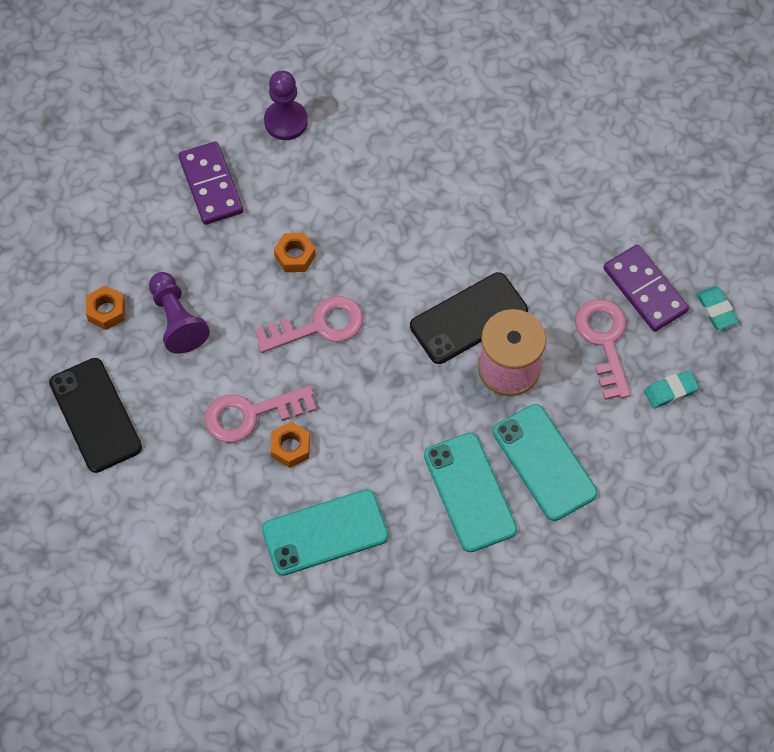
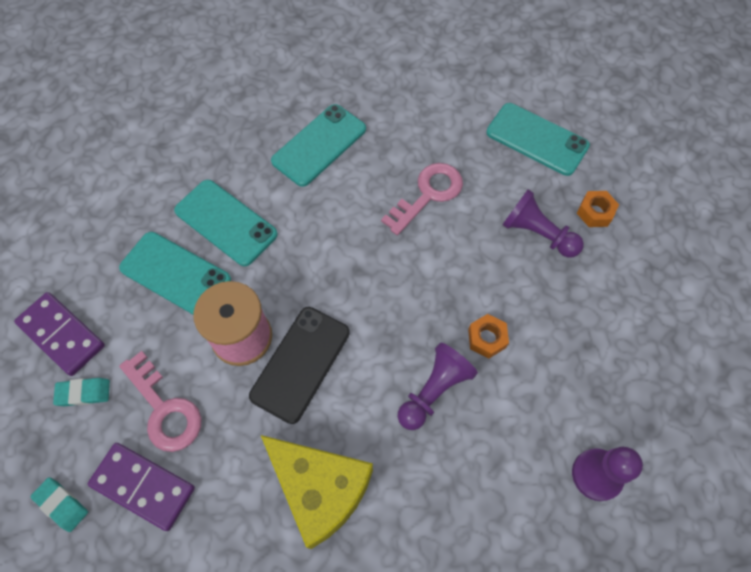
camera: 150 degrees right, 0 degrees up
(95, 415) = (537, 139): black phone -> turquoise phone
(210, 185) = (608, 364): purple domino -> purple domino (62, 334)
(290, 447) = (382, 187): orange nut -> none
(318, 326) = (424, 288): pink key -> none
(369, 240) = (434, 391): none -> purple pawn
(504, 218) = (320, 489): none -> yellow cheese
(670, 391) = (84, 393): turquoise eraser -> turquoise eraser turned 45 degrees clockwise

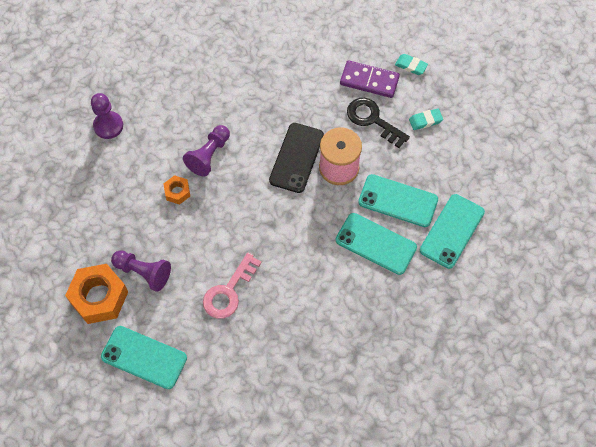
camera: 170 degrees right, 0 degrees up
(62, 334) = (455, 151): purple domino -> none
(164, 408) = (373, 120): pink key -> black key
(319, 145) = (323, 321): turquoise phone -> turquoise phone (452, 231)
(320, 489) = (268, 94): yellow cheese -> none
(595, 212) = (99, 297): orange nut -> orange nut, size x2.00

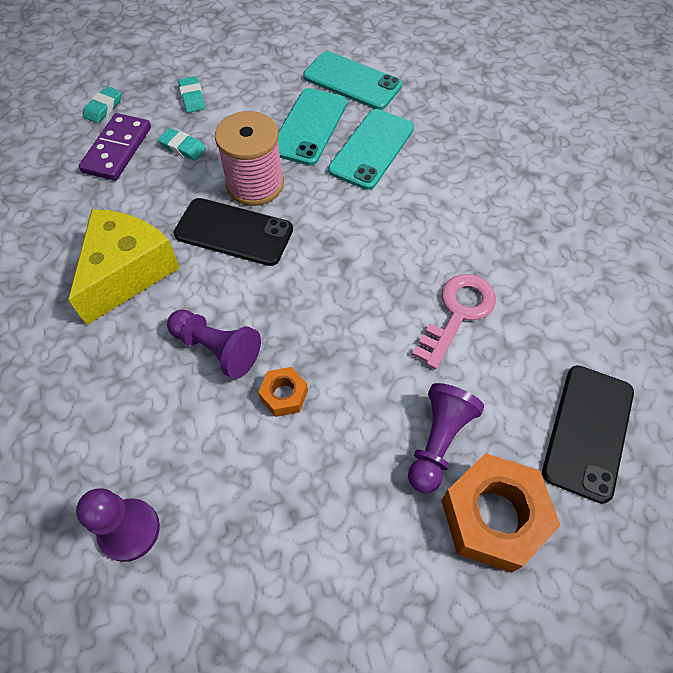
camera: 90 degrees left, 5 degrees down
(144, 357) = (588, 431): turquoise phone -> black phone
(229, 291) = (457, 314): pink key -> pink key turned 90 degrees counterclockwise
(265, 102) = (127, 272): none -> yellow cheese
(373, 120) = (183, 147): black key -> turquoise eraser

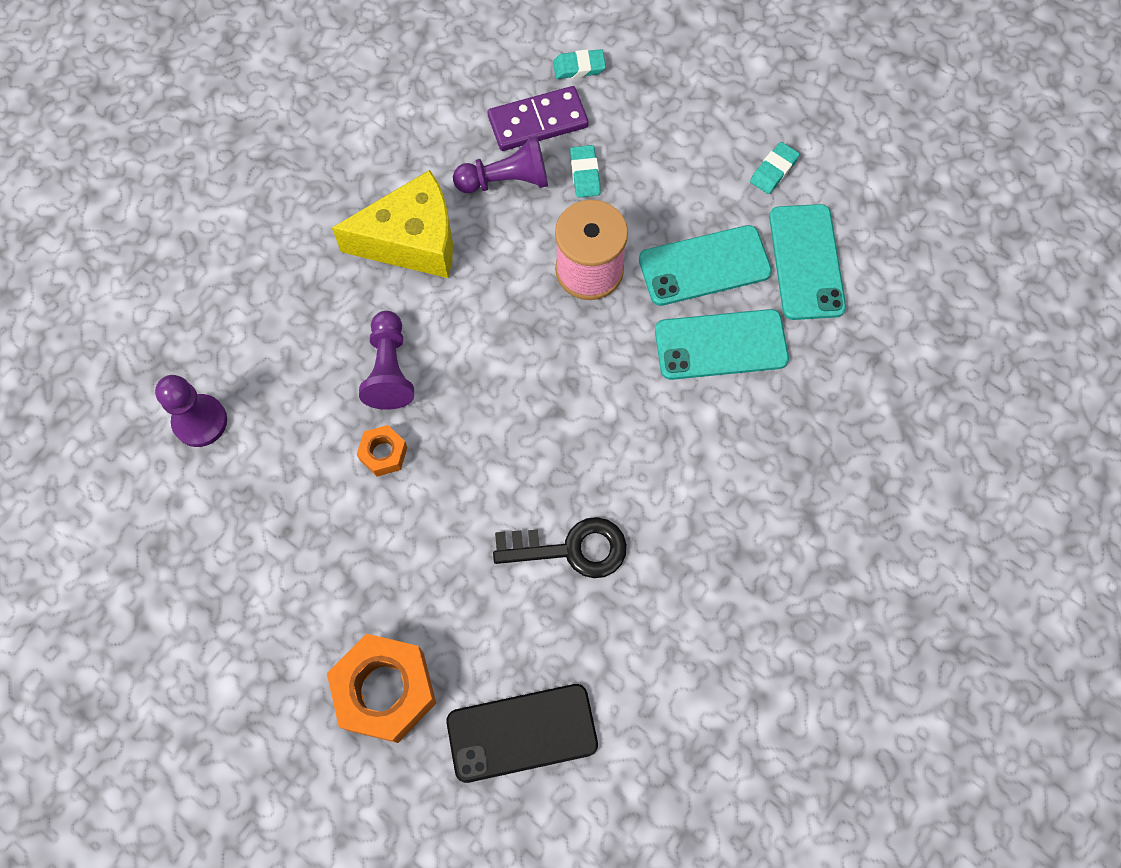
camera: 55 degrees right, 10 degrees up
(192, 97) = (656, 132): turquoise eraser -> turquoise eraser (773, 170)
(234, 232) = (519, 293): black phone -> none
(438, 442) = (424, 607): purple pawn -> purple pawn (506, 180)
(457, 314) = (570, 549): pink key -> black key

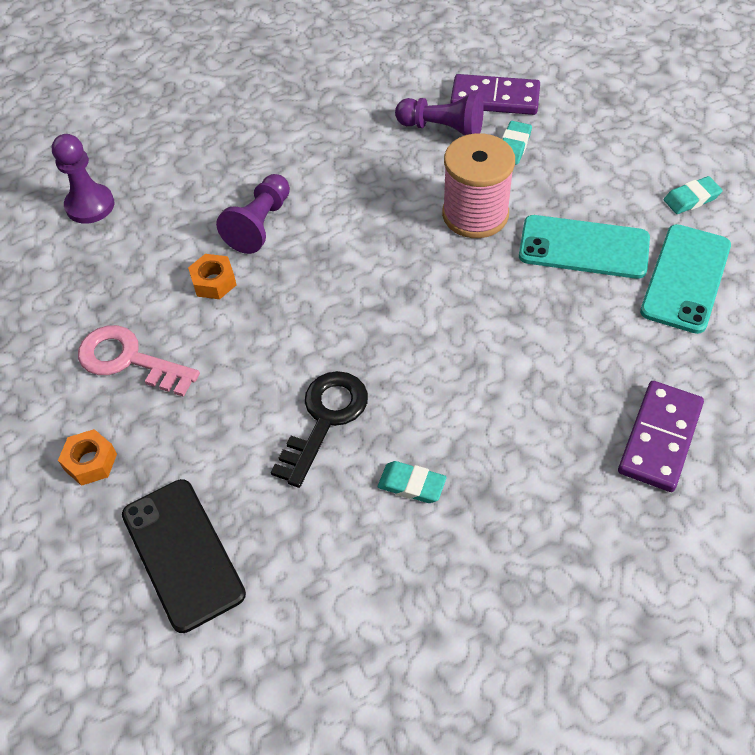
camera: 30 degrees right, 15 degrees down
(354, 573) = (129, 360): none -> pink key
(385, 690) = (90, 462): orange nut -> orange nut, size x0.50
(412, 241) = (338, 144): yellow cheese -> none
(522, 733) = (182, 554): black phone -> black phone turned 45 degrees clockwise
(570, 549) = (325, 420): black key -> black key turned 90 degrees counterclockwise
(579, 67) = (553, 73): turquoise eraser -> turquoise eraser (411, 485)
(721, 345) = (564, 313): turquoise phone -> none
(854, 435) = (659, 438): none -> purple domino

